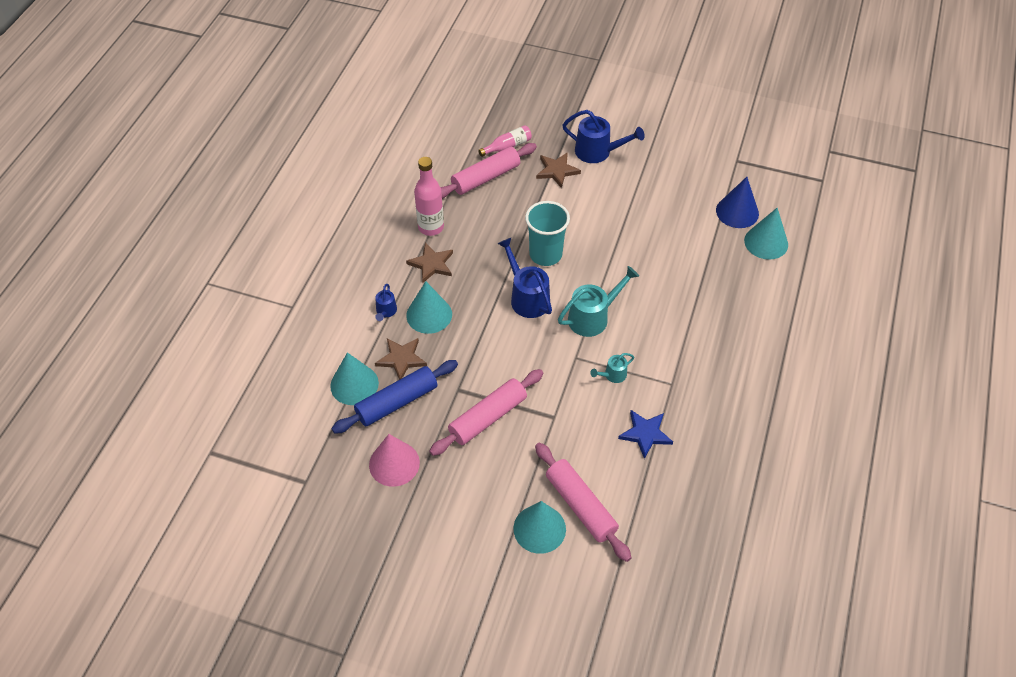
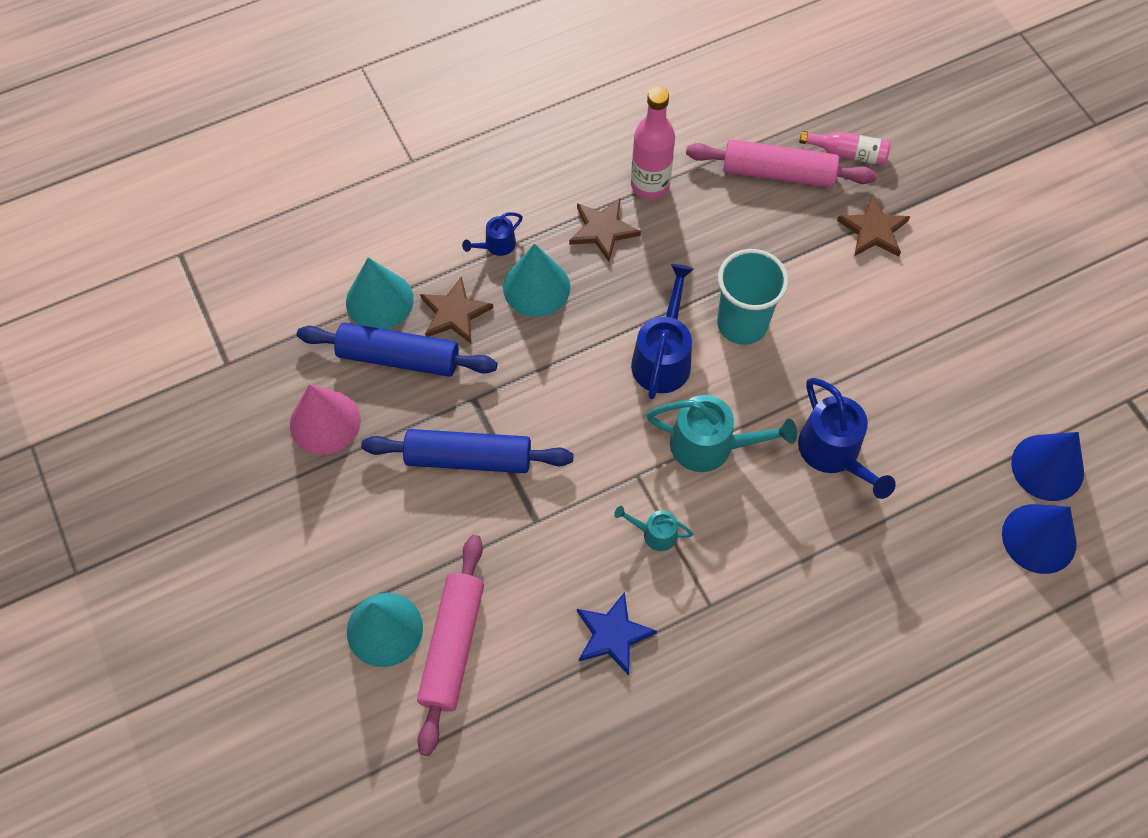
camera: 45 degrees right, 10 degrees up
(487, 417) = (468, 458): pink rolling pin -> blue rolling pin
(598, 152) = (953, 246): blue watering can -> blue watering can (834, 454)
(766, 242) = (1039, 538): turquoise cone -> blue cone

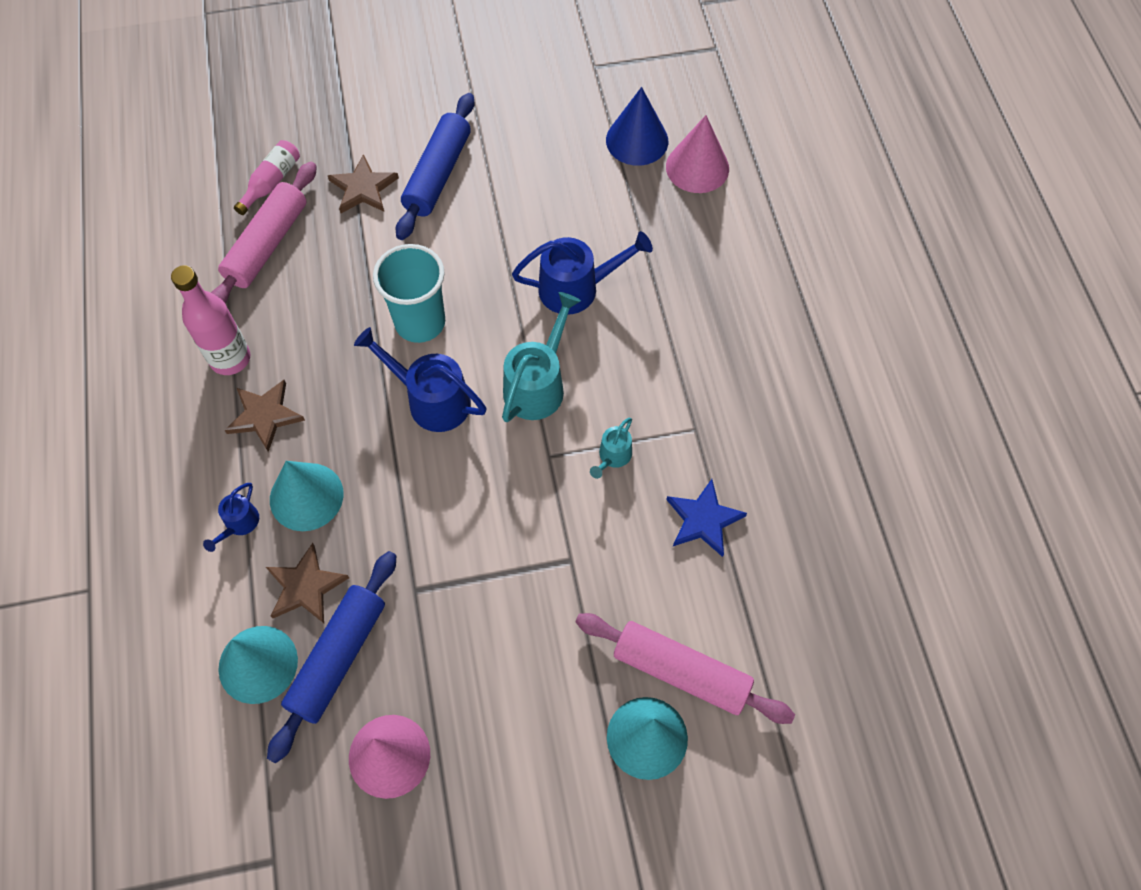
camera: 75 degrees left, 0 degrees up
(468, 458) = (481, 610): blue rolling pin -> blue rolling pin (437, 174)
(496, 245) = (239, 524): blue watering can -> blue watering can turned 45 degrees clockwise
(1039, 538) = (697, 167): blue cone -> pink cone

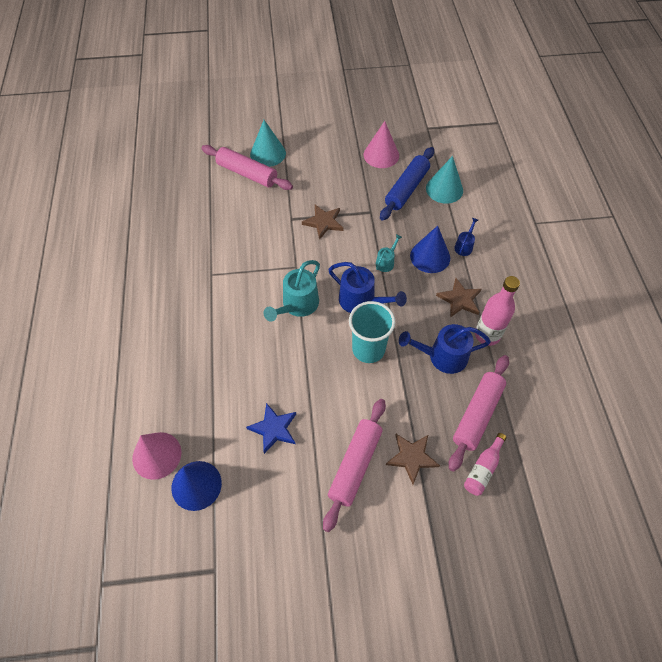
camera: 175 degrees left, 5 degrees down
(305, 586) = (425, 217): brown star -> brown star (323, 222)
(306, 496) = (430, 256): turquoise cone -> blue cone
(437, 174) = (355, 465): blue rolling pin -> pink rolling pin
(577, 288) = (264, 365): blue watering can -> blue watering can (442, 357)
(613, 457) = (260, 264): turquoise watering can -> turquoise watering can (386, 262)
(703, 519) = (219, 231): blue star -> blue star (274, 429)

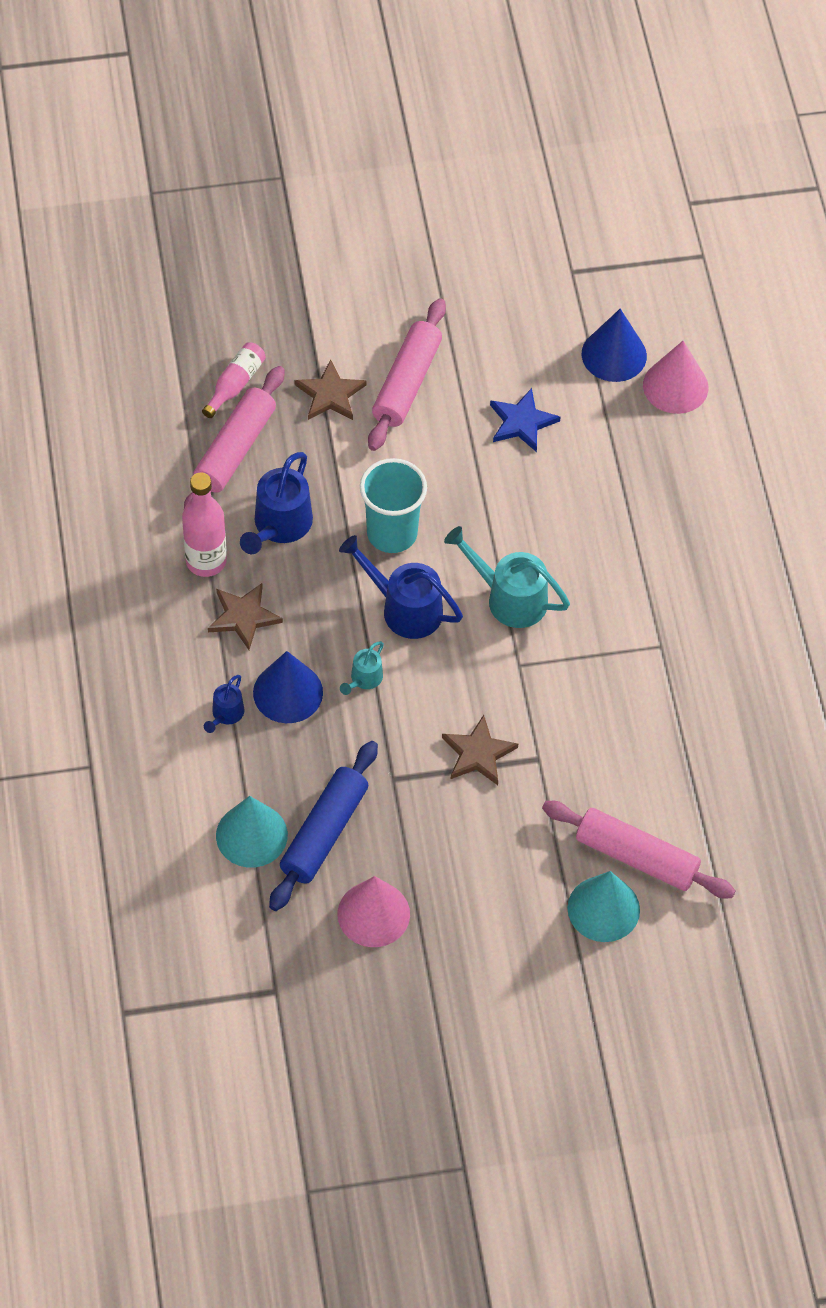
camera: 175 degrees right, 0 degrees up
(297, 305) = (509, 598): turquoise watering can -> turquoise watering can turned 90 degrees counterclockwise
(442, 357) = (279, 526): blue watering can -> blue watering can turned 120 degrees clockwise

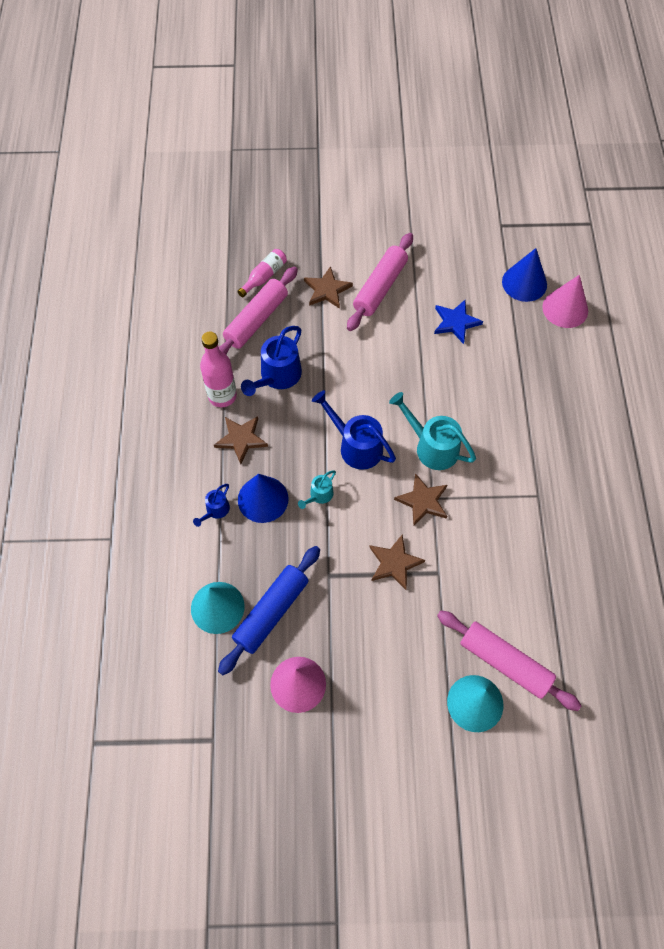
camera: 10 degrees right, 5 degrees up
(392, 533) = (355, 390): turquoise cup -> none
(506, 671) = (423, 501): none -> brown star

